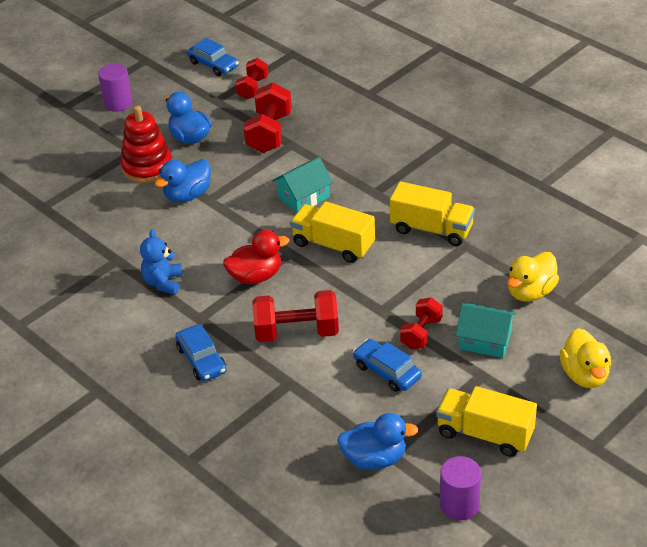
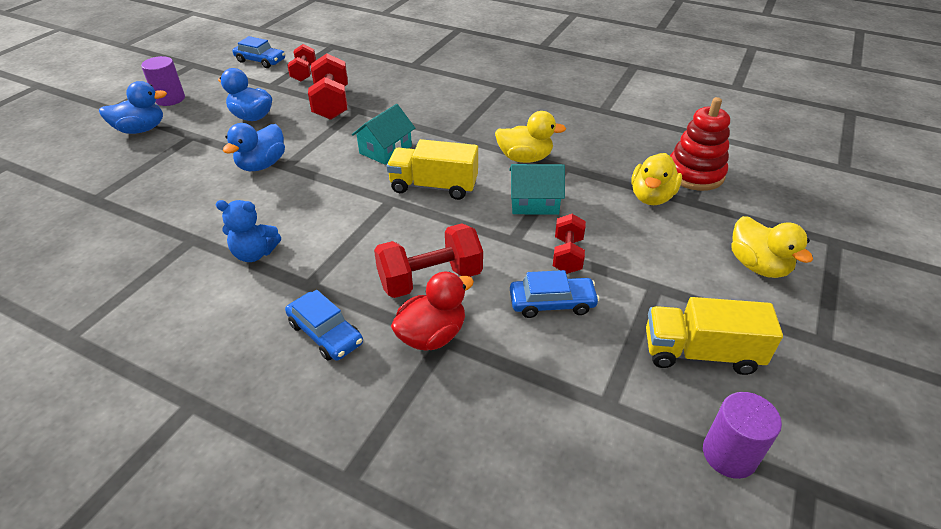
camera: 20 degrees left, 0 degrees up
(147, 167) = (212, 147): red stacking toy -> red stacking toy (694, 174)
(163, 282) = (255, 253): blue teddy bear -> blue teddy bear turned 75 degrees counterclockwise
(256, 276) = (361, 229): red duck -> red duck (432, 335)
(374, 458) = (592, 415): blue duck -> blue duck (141, 129)
(387, 371) = (552, 303): blue car -> blue car turned 150 degrees clockwise
(431, 229) = (525, 158): yellow truck -> yellow duck
(485, 340) = (636, 250): turquoise house -> turquoise house (534, 202)

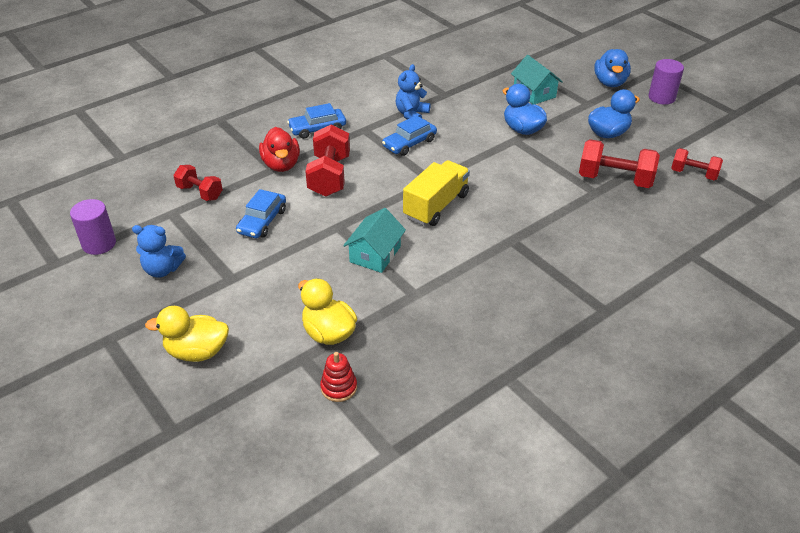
camera: 115 degrees right, 0 degrees up
(260, 61) = (734, 152): blue car -> blue car (409, 143)
(385, 149) = (510, 193): turquoise house -> turquoise house (534, 93)
(525, 158) = (445, 273): yellow duck -> none
(567, 255) = (300, 247): red dumbbell -> red dumbbell (200, 192)
(694, 174) = (339, 387): red stacking toy -> red stacking toy, size x0.54
(700, 353) = (162, 269): yellow truck -> blue teddy bear

